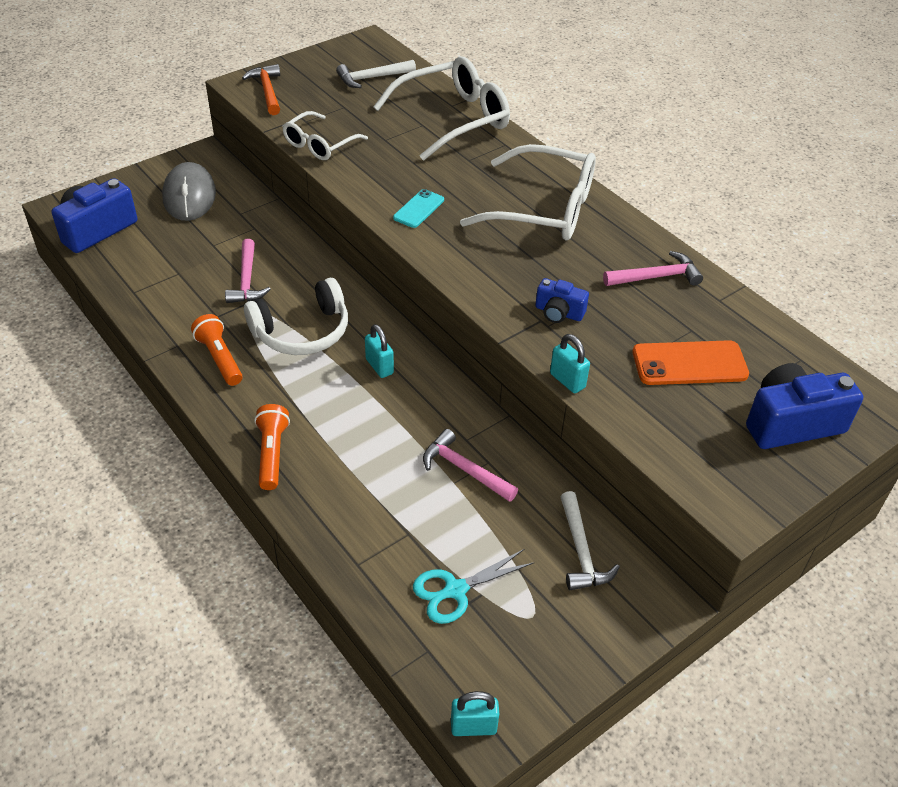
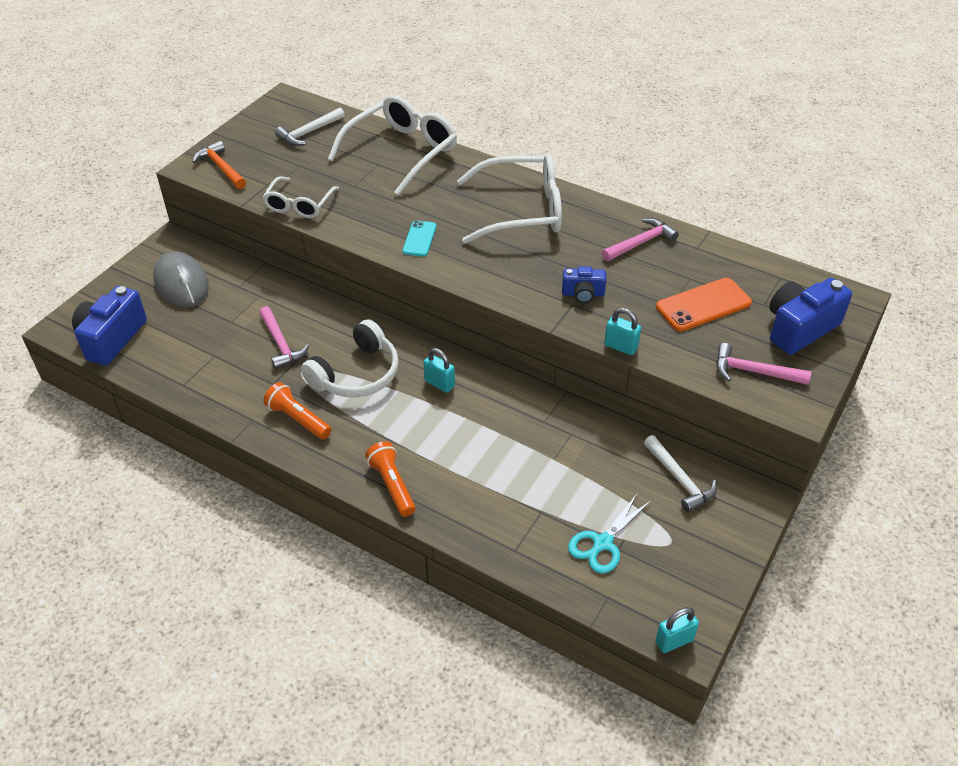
camera: 20 degrees left, 0 degrees up
(464, 469) = (556, 446): pink hammer -> pink hammer (754, 372)

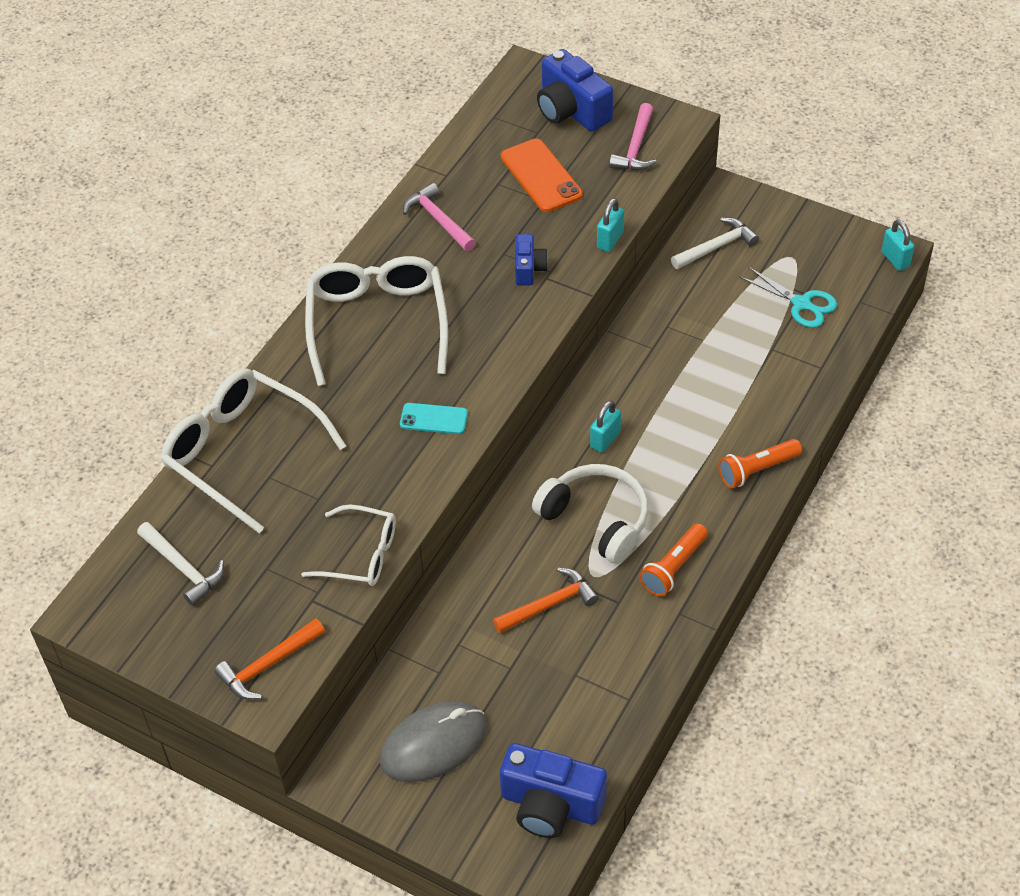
camera: 90 degrees left, 5 degrees up
(281, 344) = (549, 604): pink hammer -> orange hammer

